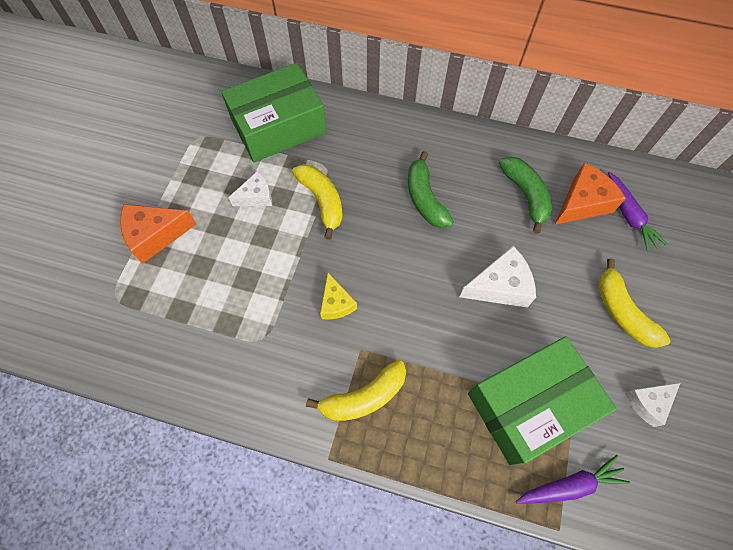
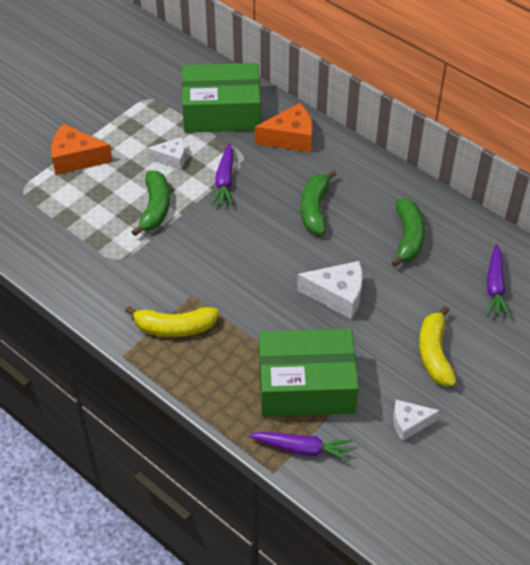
camera: 25 degrees right, 15 degrees down
(269, 261) = (155, 208): none -> green banana
(322, 201) = (225, 181): yellow banana -> purple carrot
(336, 303) = (191, 257): yellow cheese -> none
(582, 203) = (457, 262): orange cheese -> orange cheese (290, 138)

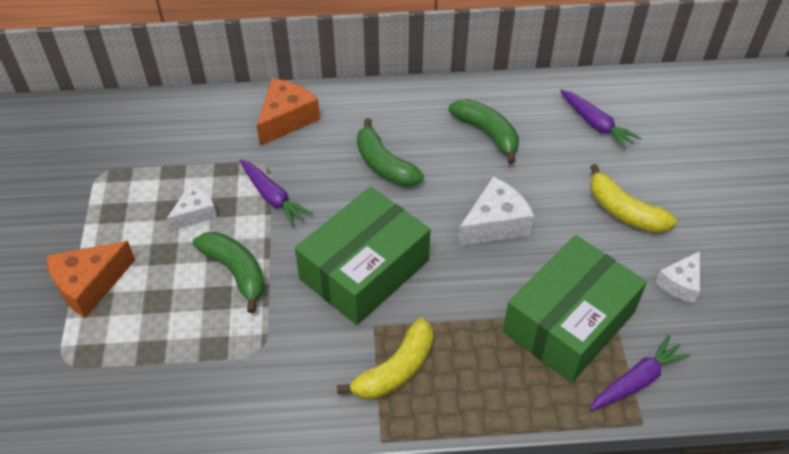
camera: 45 degrees left, 0 degrees up
(221, 111) = (192, 138): green box -> green box (364, 269)

